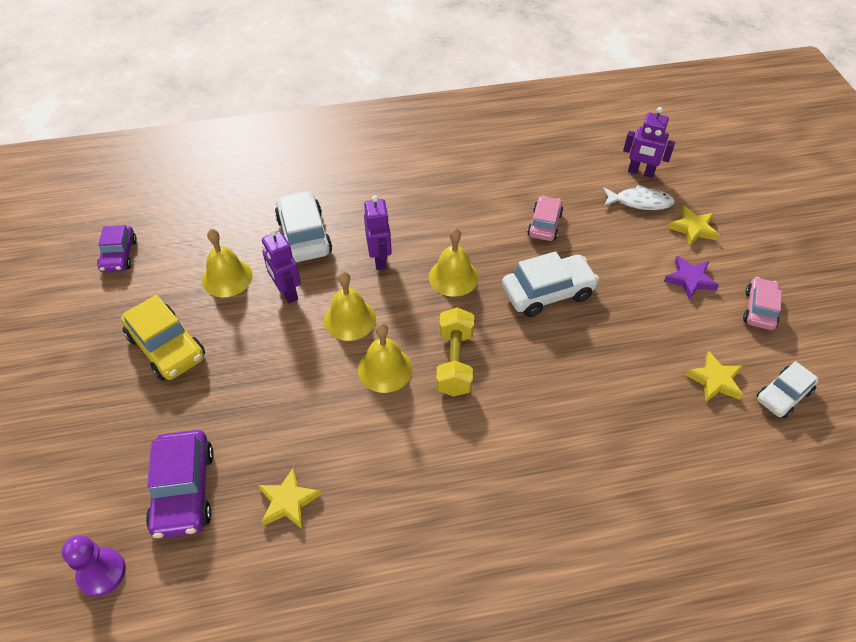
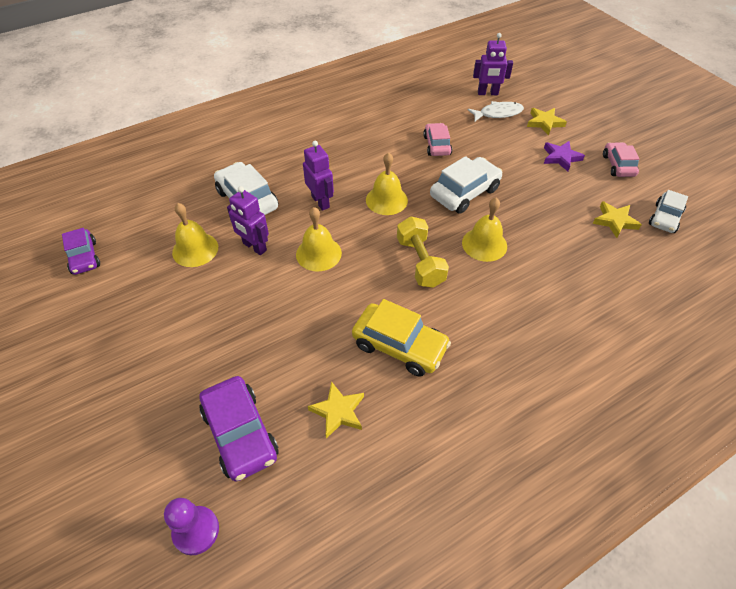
camera: 20 degrees left, 0 degrees up
(166, 347) = (166, 320): yellow car -> yellow car (399, 346)
(385, 369) = (367, 283): yellow bell -> yellow bell (484, 244)

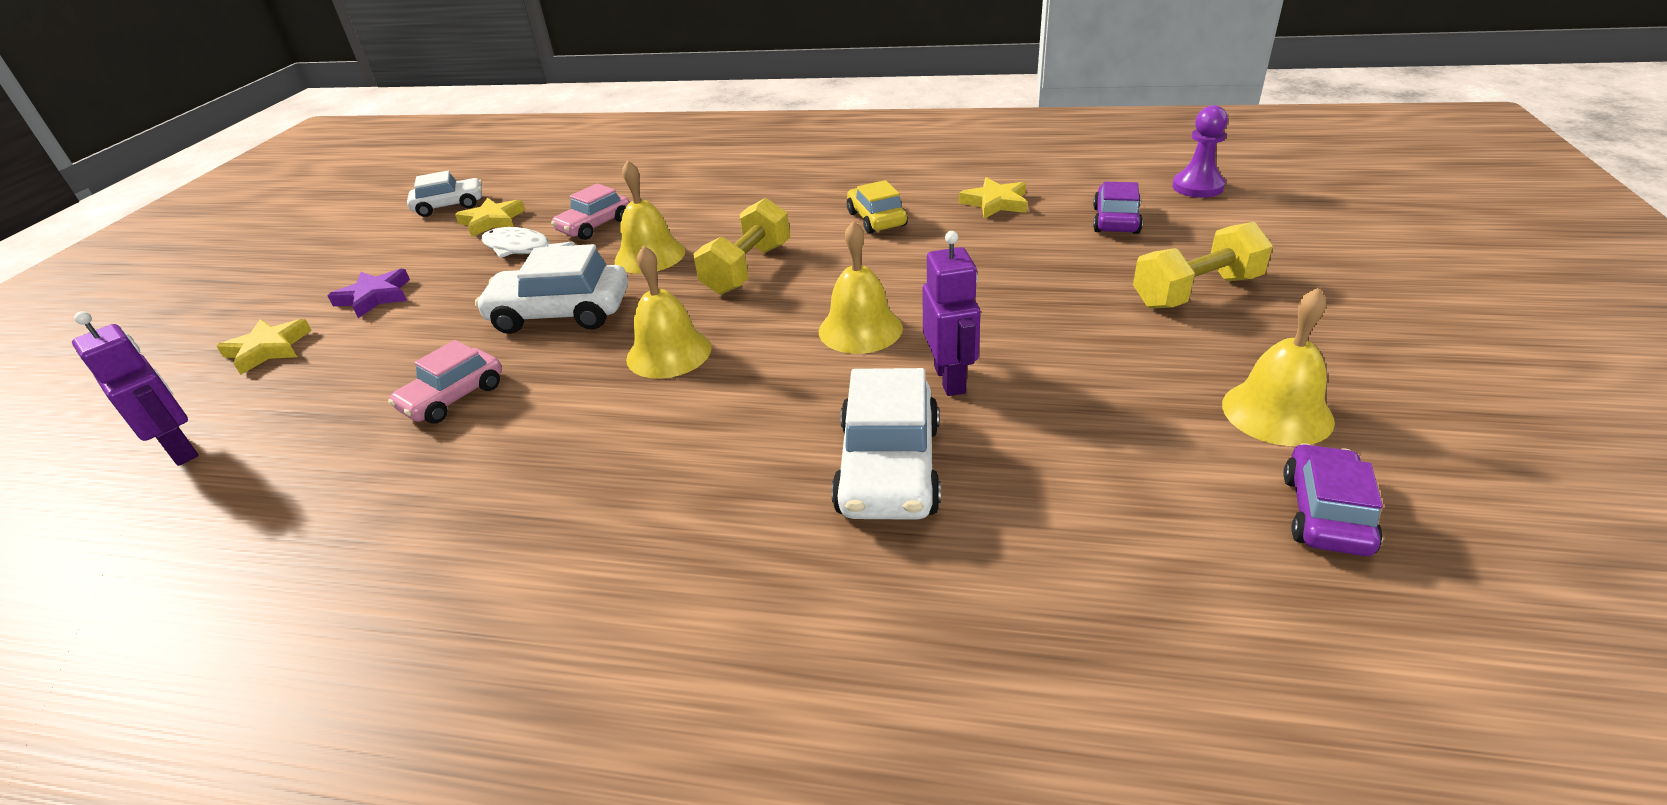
camera: 135 degrees left, 15 degrees down
(161, 372) = (1196, 292): none -> yellow dumbbell
(195, 249) = (1061, 421): yellow bell -> yellow bell (1277, 412)
(240, 433) = (1116, 220): purple car -> purple car, size x0.65
(320, 202) = (765, 398): purple robot -> none
(399, 346) = (876, 219): yellow car -> yellow car, size x0.65
(498, 113) = (269, 400): white fish -> white fish (521, 249)
(618, 165) = (353, 261): pink car -> pink car (595, 226)

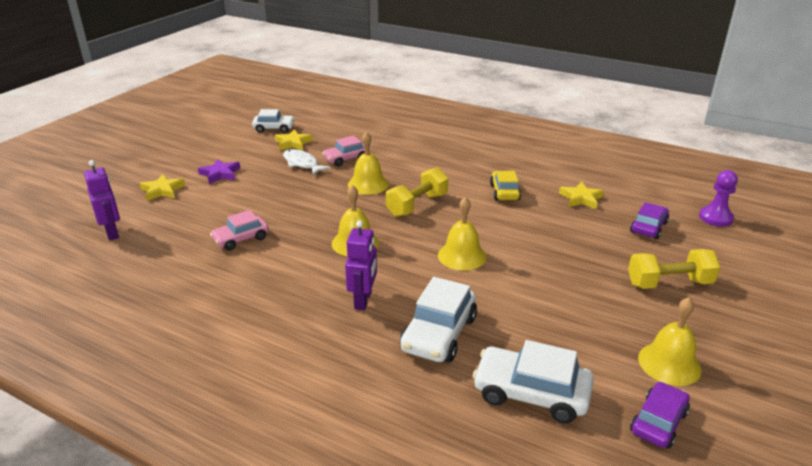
camera: 15 degrees right, 5 degrees down
(560, 313) = (309, 206): white car -> white car (531, 393)
(950, 379) = (496, 296): purple robot -> purple robot (363, 300)

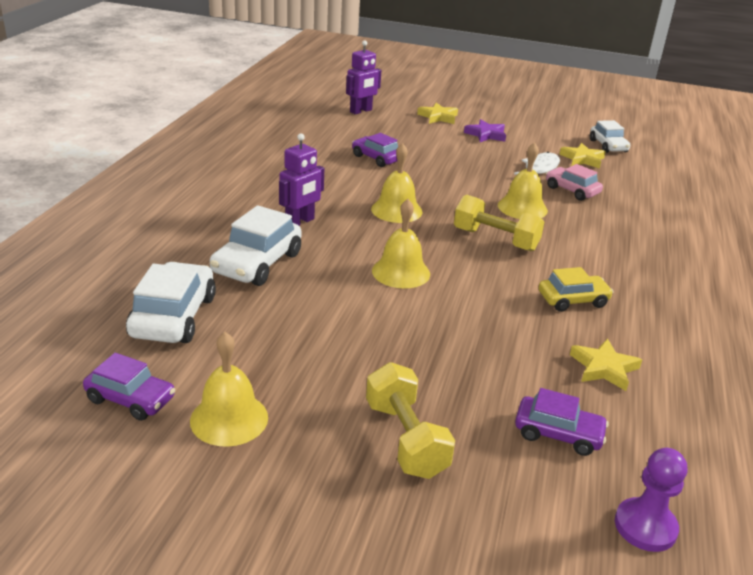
camera: 75 degrees right, 0 degrees up
(241, 239) = (376, 158): pink car -> purple car
(363, 300) = (300, 222): purple robot -> purple robot turned 45 degrees counterclockwise
(439, 334) = (257, 263): white car -> white car turned 75 degrees counterclockwise

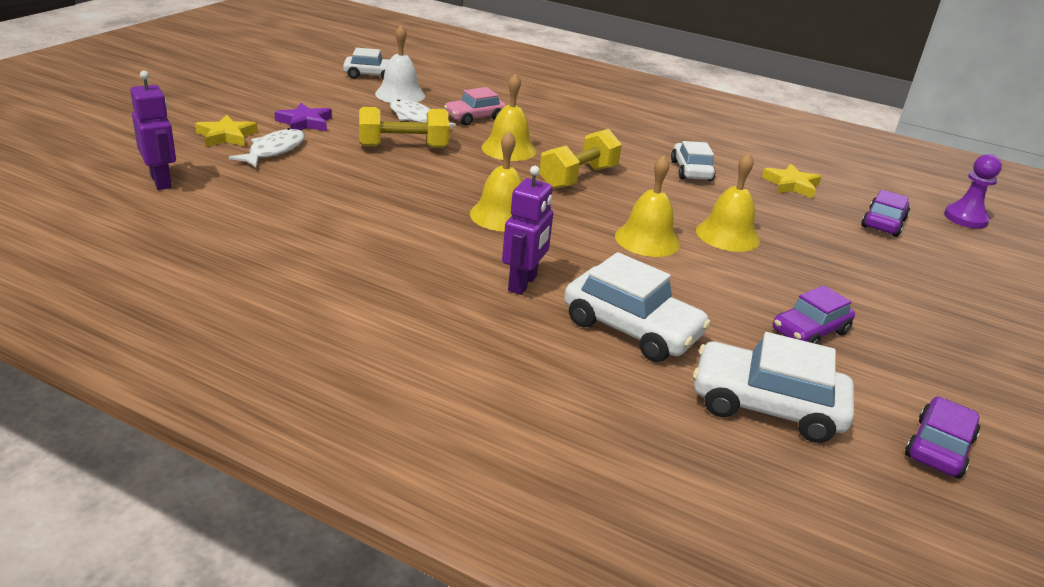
camera: 80 degrees left, 0 degrees up
(229, 419) = (939, 380): yellow bell -> yellow bell (727, 235)
(300, 222) = (523, 283): purple robot -> purple robot turned 60 degrees clockwise
(376, 158) = (344, 200): purple car -> purple car (809, 331)
(405, 439) = (921, 288): yellow dumbbell -> yellow dumbbell (403, 147)
(430, 131) = (274, 151): none -> white fish
(573, 300) = (691, 171): yellow car -> white car
(582, 159) = (400, 94): yellow star -> white bell

